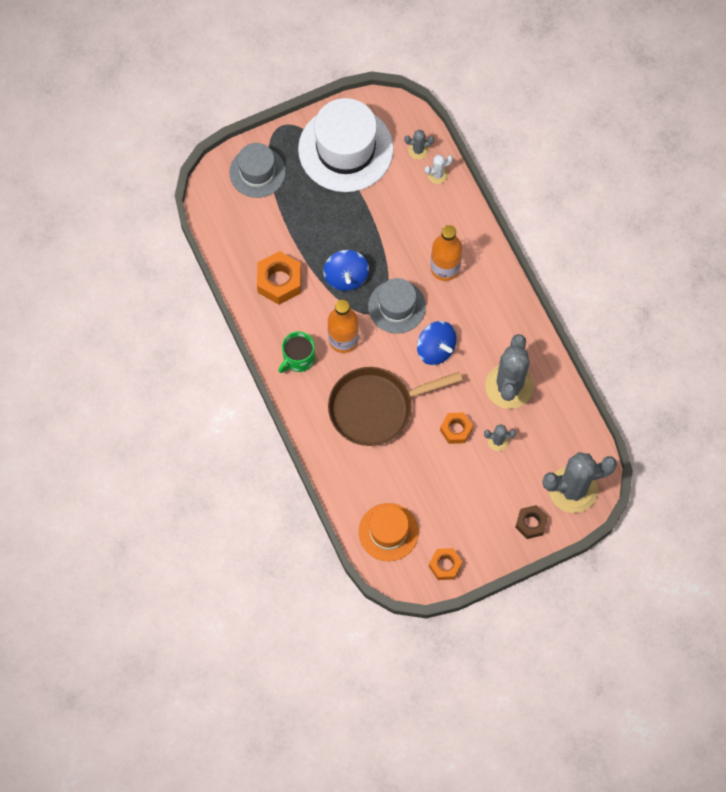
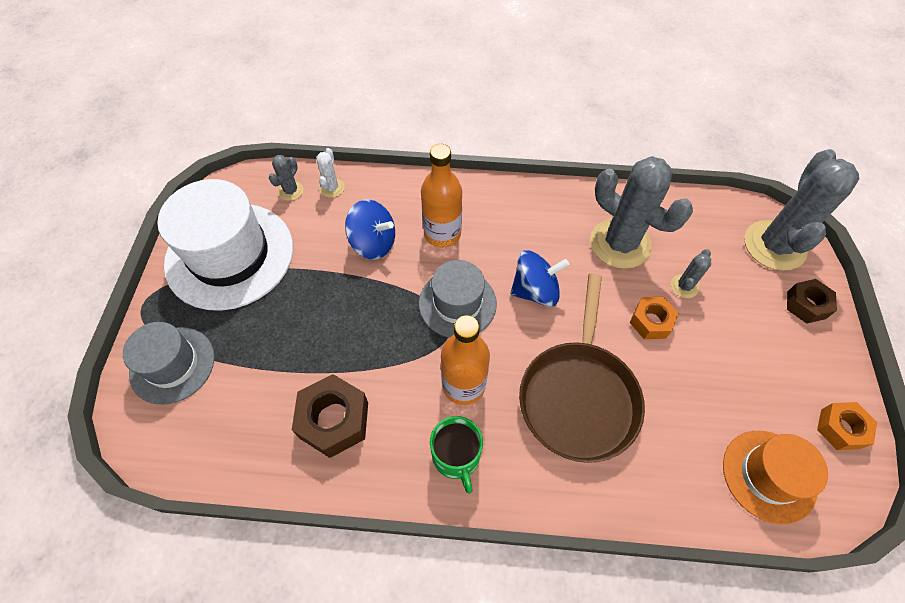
camera: 60 degrees left, 10 degrees down
(279, 281) = (334, 420): orange nut -> brown nut
(346, 277) = (383, 337): blue spinning top -> blue spinning top (373, 243)

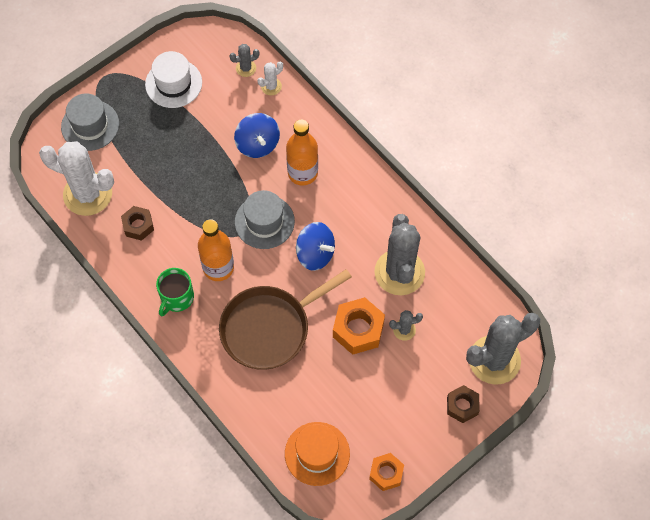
camera: 45 degrees right, 5 degrees up
(230, 255) = (173, 83): white hat -> white hat, size x0.59
(240, 438) = (87, 194): none -> white cactus
(334, 420) = (138, 226): brown nut -> brown nut, size x0.64
(651, 322) = (358, 329): orange nut -> orange nut, size x1.57

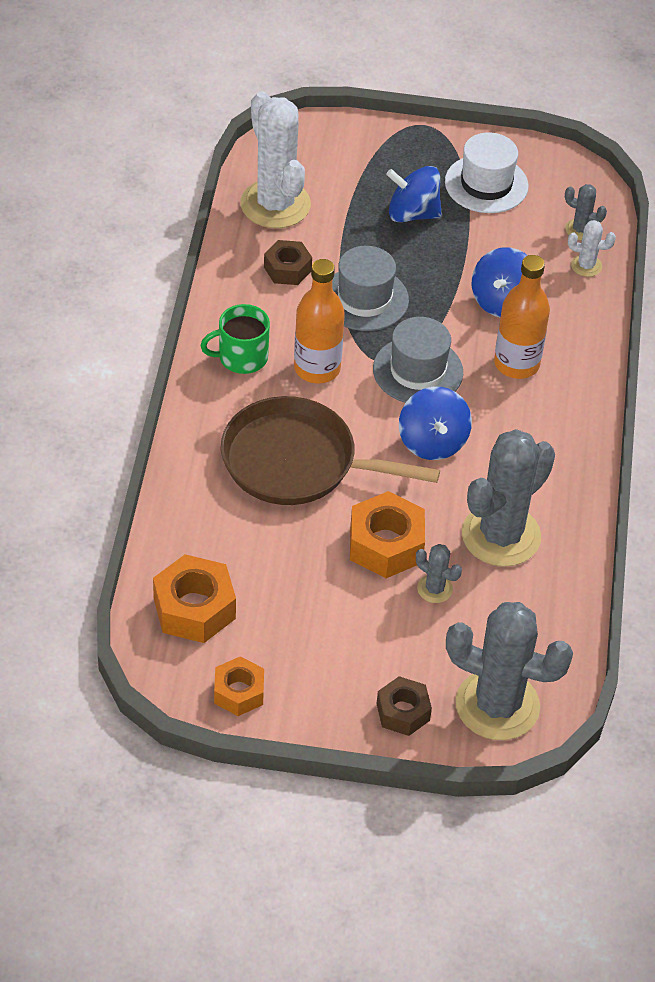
camera: 45 degrees right, 15 degrees down
(90, 125) = (355, 153): grey hat -> grey hat (364, 299)
(159, 135) = (412, 213): none -> blue spinning top
(317, 453) = (194, 608): orange hat -> orange nut

